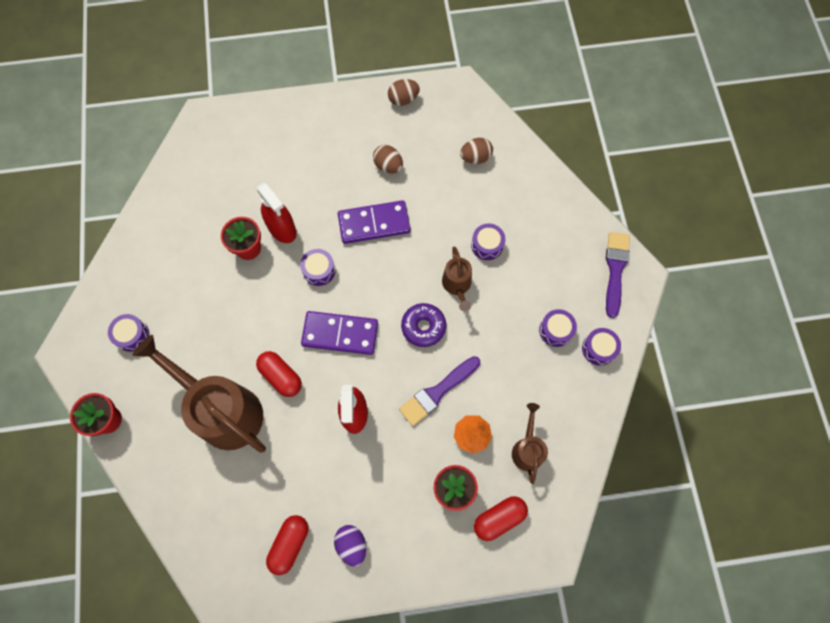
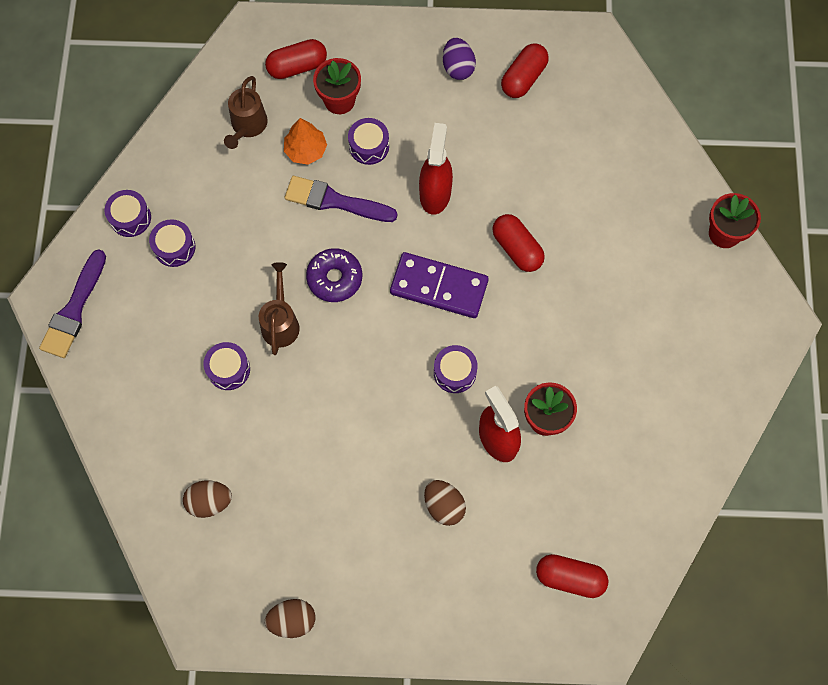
camera: 170 degrees left, 0 degrees up
(132, 335) = (699, 328): purple drum -> purple drum (369, 146)
(222, 410) = (589, 222): brown watering can -> none
(225, 150) = (570, 578): none -> red capsule
(374, 223) = (372, 426): purple domino -> none
(388, 166) = (336, 510): brown egg -> brown egg (444, 506)
(437, 392) = (334, 201): purple brush -> purple brush turned 135 degrees counterclockwise

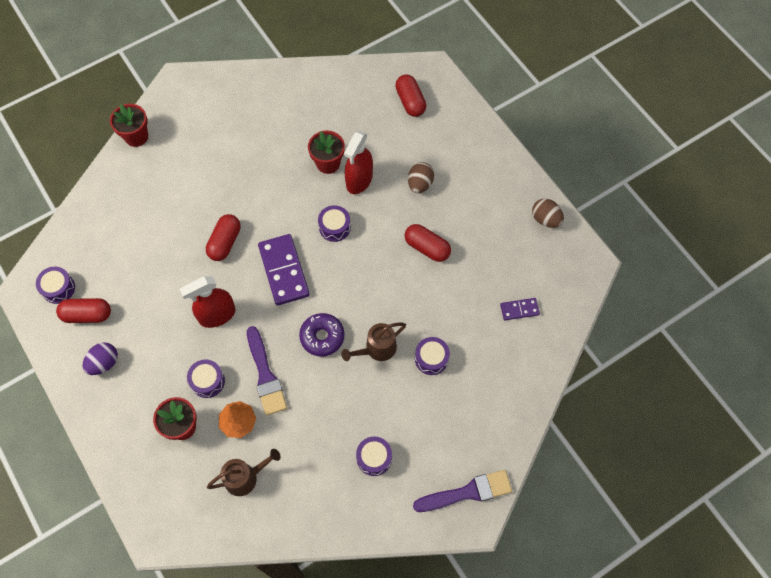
camera: 125 degrees left, 5 degrees down
(130, 218) = (374, 507): purple drum -> purple drum (58, 288)
(209, 502) = (519, 310): brown egg -> purple domino
(297, 66) = (171, 477): red capsule -> red capsule (427, 248)

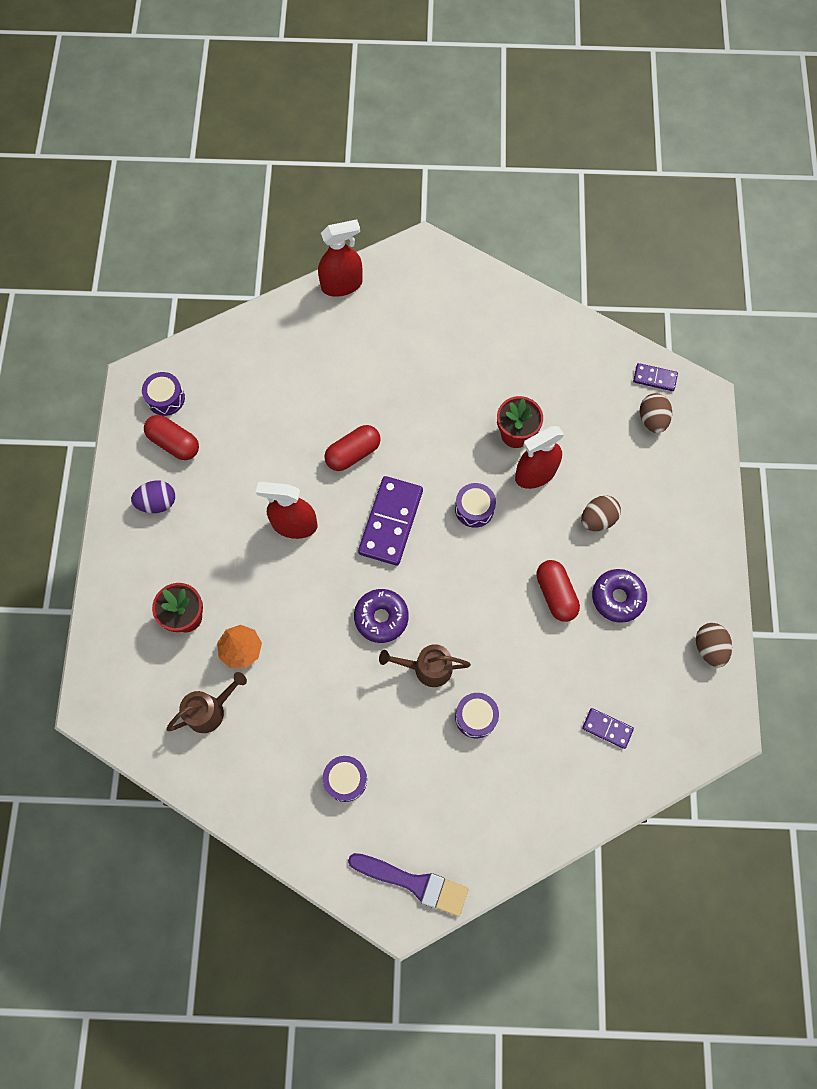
camera: 35 degrees right, 5 degrees up
(136, 136) = (342, 285): red flower pot -> red spray bottle
(207, 381) = (240, 587): purple drum -> none
(246, 477) = (210, 710): brown watering can -> brown watering can turned 45 degrees counterclockwise
(265, 375) = (299, 619): purple brush -> none
(393, 75) = (654, 378): none -> purple domino
(410, 102) = (652, 420): red capsule -> brown egg
(467, 225) = (617, 597): none -> purple donut

